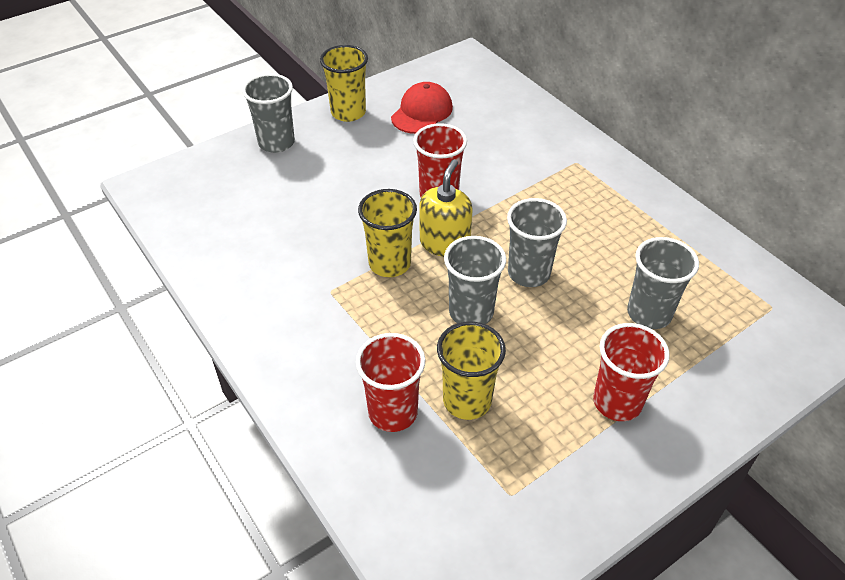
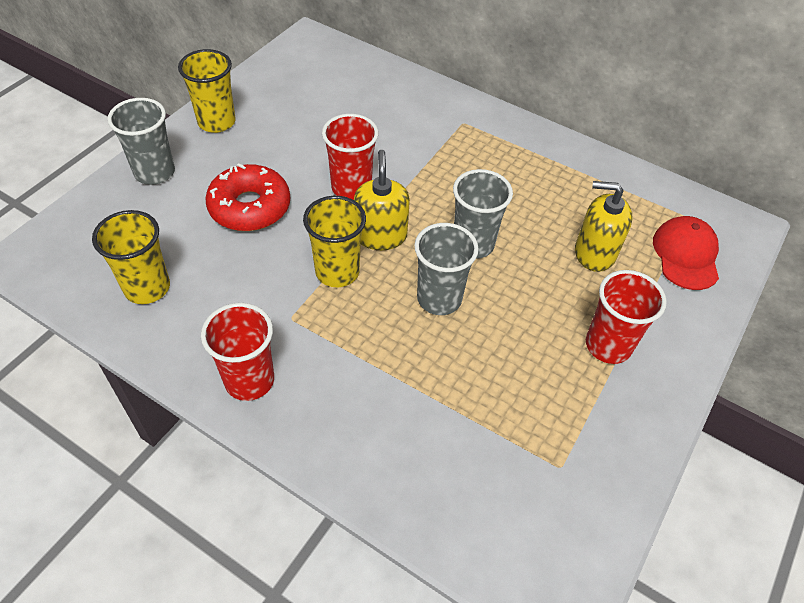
camera: 25 degrees left, 5 degrees up
(341, 190) = (250, 207): none -> red donut
(393, 412) = (415, 424): red cup -> red cup (249, 380)
(422, 112) = (292, 105): red cap -> red cap (686, 255)
(467, 400) = (478, 388): yellow cup -> yellow cup (147, 288)
(649, 313) = (594, 253): grey cup -> yellow soap dispenser

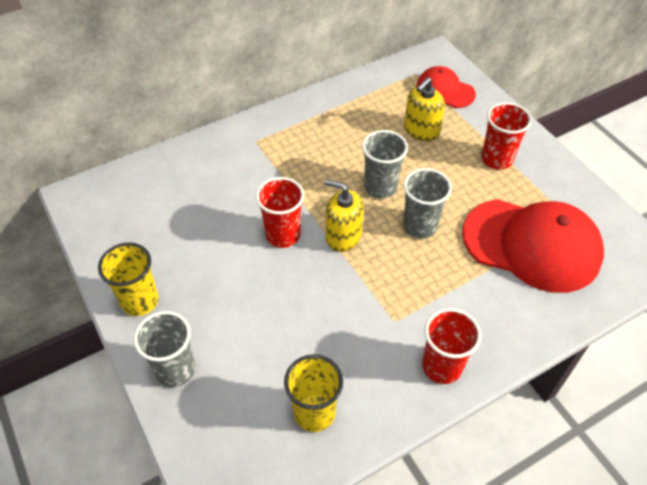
camera: 60 degrees left, 0 degrees up
(250, 207) = (263, 310): red donut -> none
(337, 272) = (365, 275): yellow cup -> none
(486, 426) = (532, 245): none -> red cap

